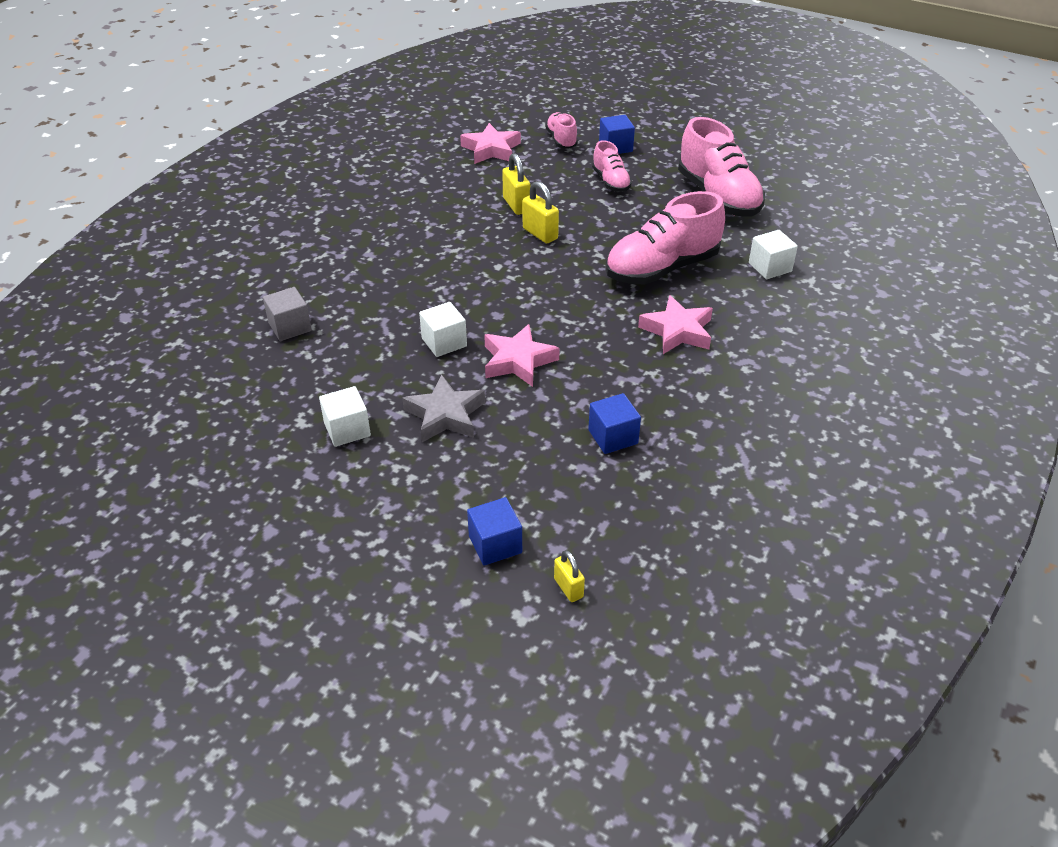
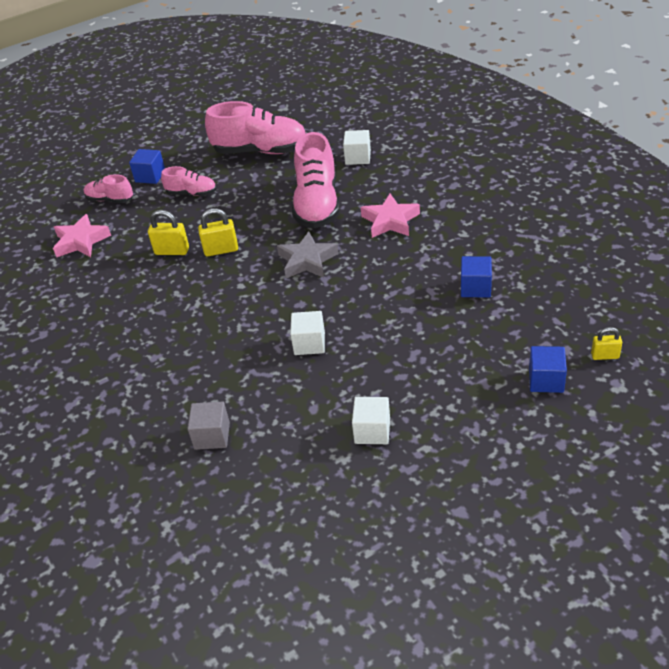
camera: 55 degrees left, 0 degrees up
(445, 415) = (395, 367): grey star -> grey star (307, 260)
(518, 361) = (362, 309): pink star -> none

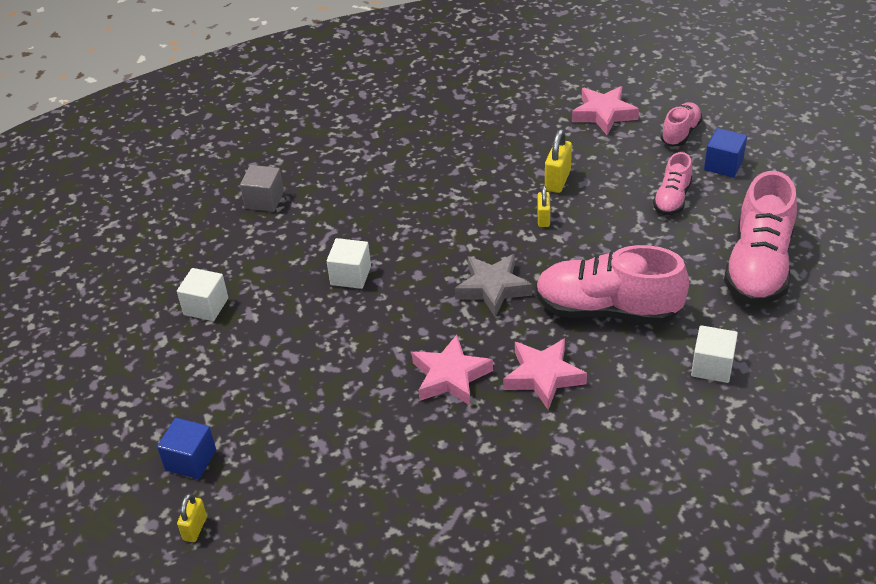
camera: 100 degrees right, 0 degrees up
(221, 250) = (543, 219): yellow padlock -> yellow padlock, size x0.65
(405, 262) = (450, 376): none -> pink star
(475, 287) = (372, 434): blue cube -> none

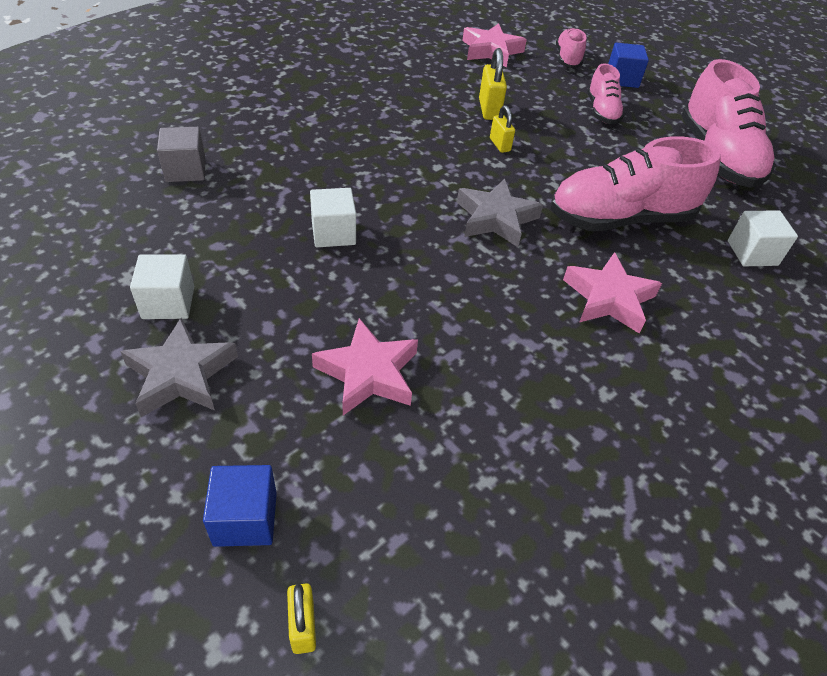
camera: 30 degrees left, 5 degrees up
(192, 360) = (181, 374): none -> grey star
(450, 376) = (513, 321): pink star -> pink star (368, 373)

